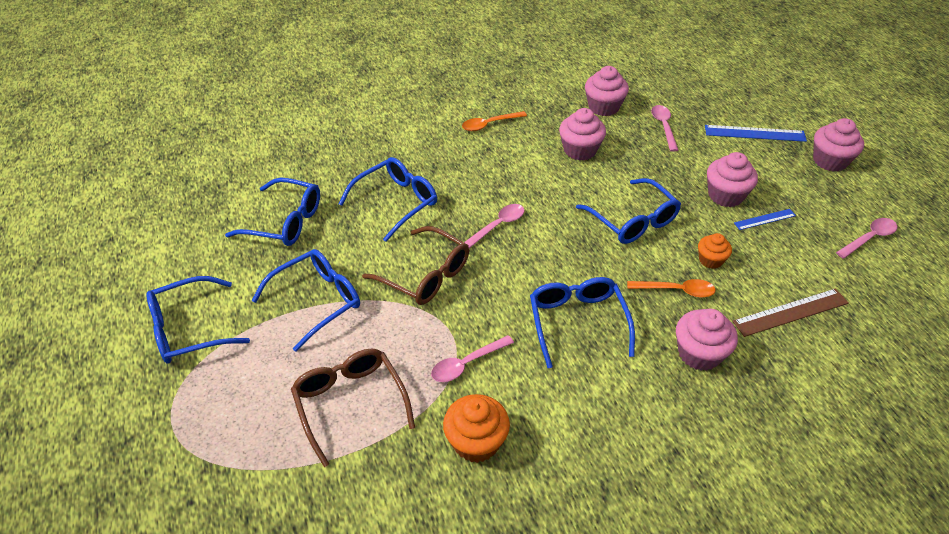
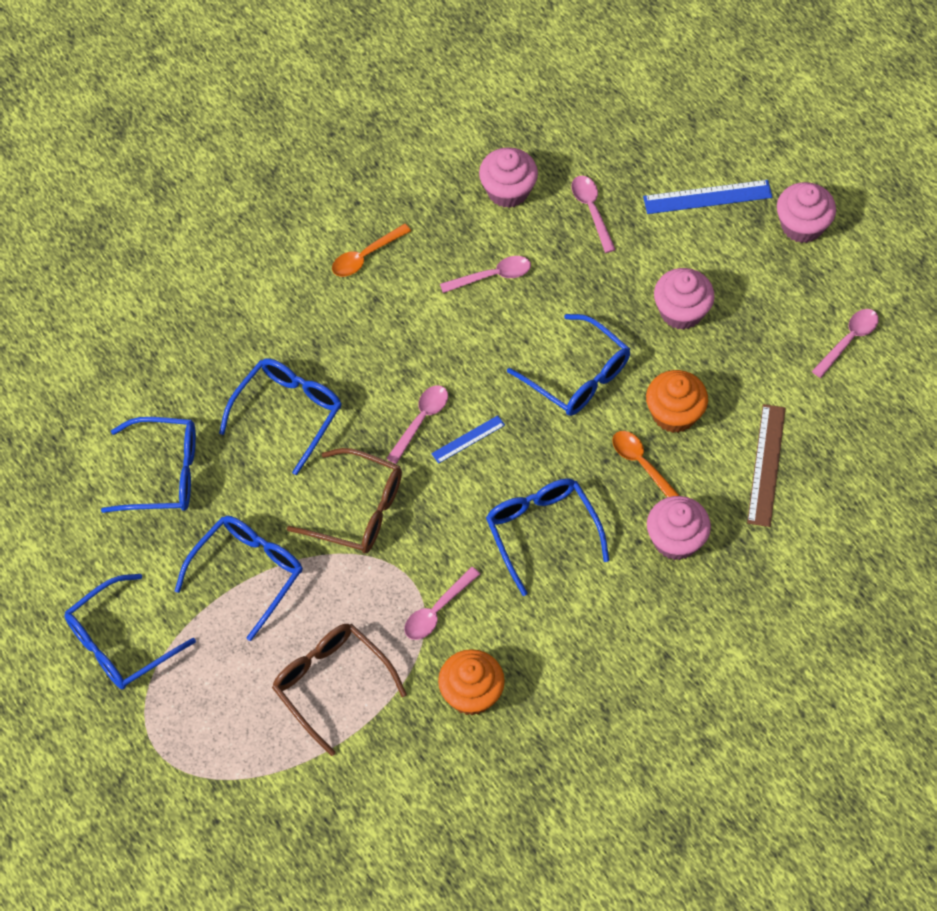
camera: 15 degrees left, 15 degrees up
(580, 150) = (492, 276): pink cupcake -> pink spoon
(677, 290) = (642, 465): orange spoon -> orange spoon turned 120 degrees counterclockwise
(710, 260) = (674, 414): orange cupcake -> orange cupcake, size x1.61
(764, 219) = (730, 339): blue ruler -> blue ruler (468, 439)
(790, 312) = (766, 465): brown ruler -> brown ruler turned 45 degrees counterclockwise

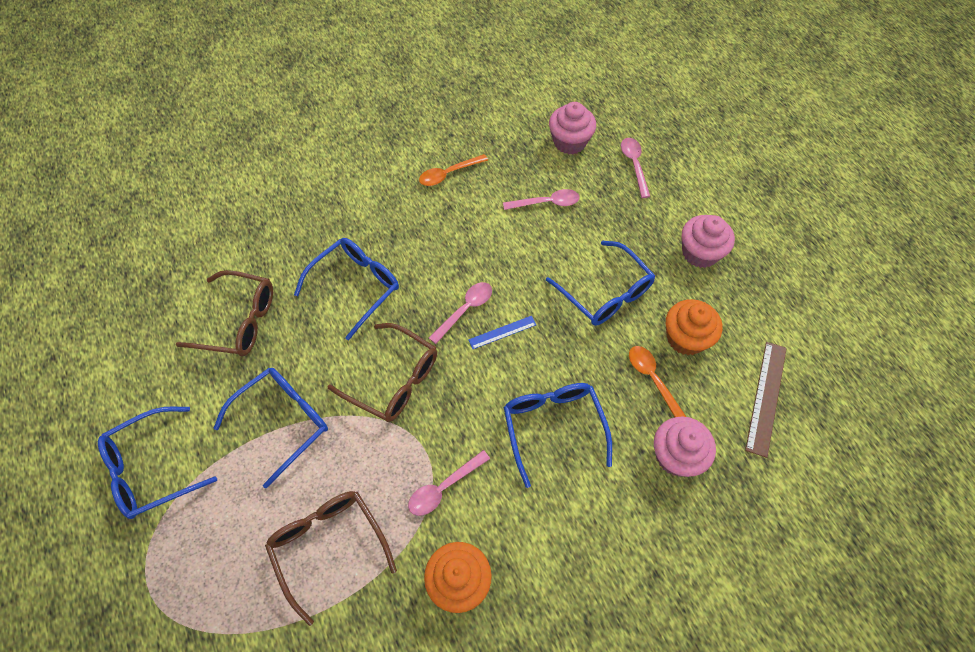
camera: 10 degrees right, 0 degrees up
(163, 473) = (239, 321): blue glasses -> brown glasses
(707, 197) = (729, 168): blue ruler -> none
(802, 225) = (806, 200): pink cupcake -> none
(849, 340) = (845, 298): pink spoon -> none

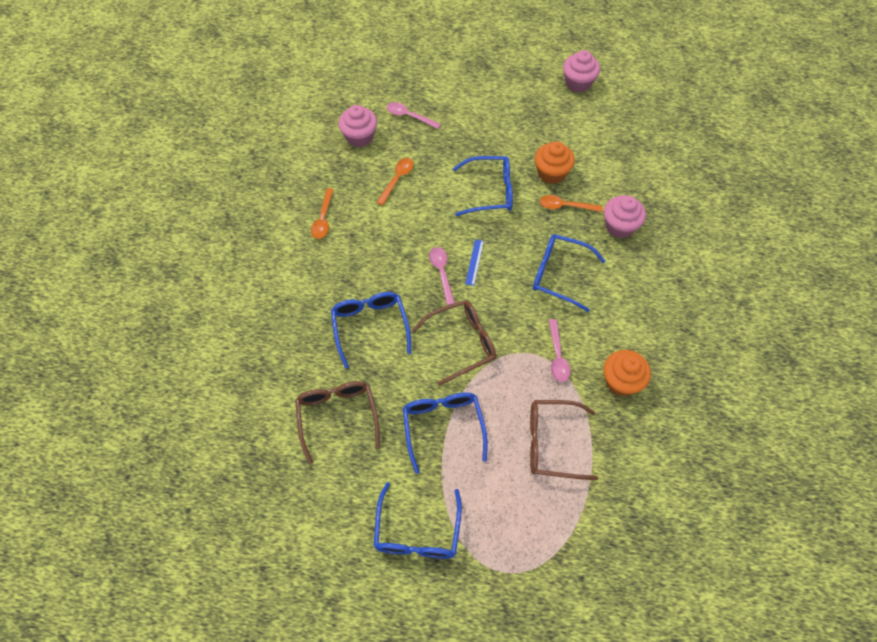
camera: 55 degrees left, 0 degrees up
(239, 321) = (338, 416): brown glasses -> brown glasses turned 60 degrees counterclockwise
(546, 203) = (397, 179): pink spoon -> orange spoon
(700, 253) = (501, 128): pink cupcake -> pink cupcake (578, 83)
(766, 397) = (615, 162): brown ruler -> none

